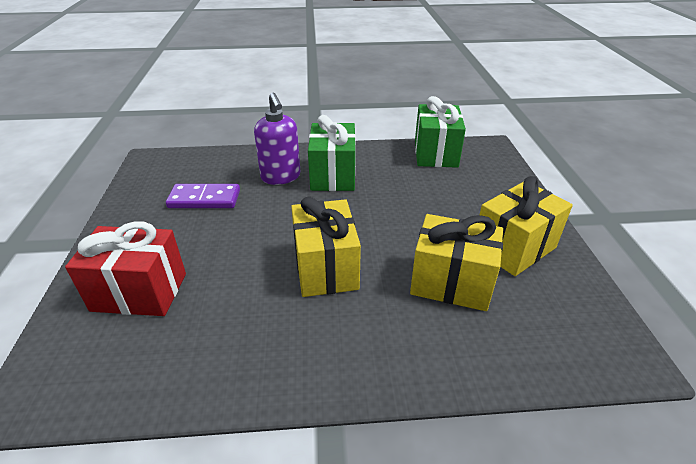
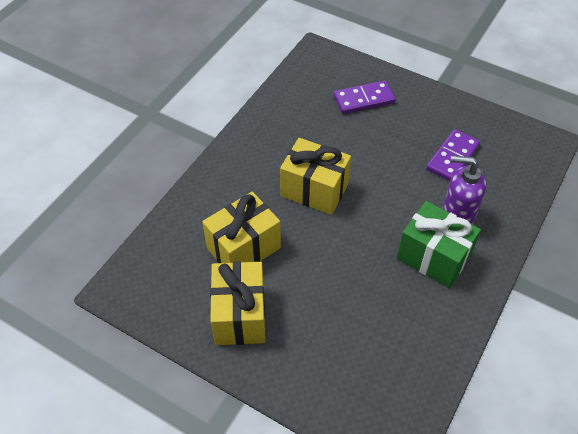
camera: 125 degrees right, 15 degrees up
(139, 292) = (364, 99): red gift -> purple domino
(435, 153) = (417, 374): green gift -> none

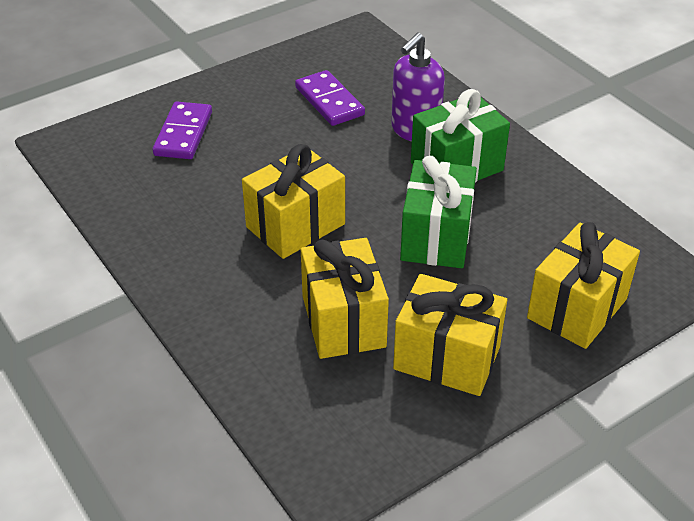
camera: 65 degrees left, 10 degrees down
(326, 381) = (577, 308): none -> yellow gift
(349, 271) = (436, 237): none -> green gift

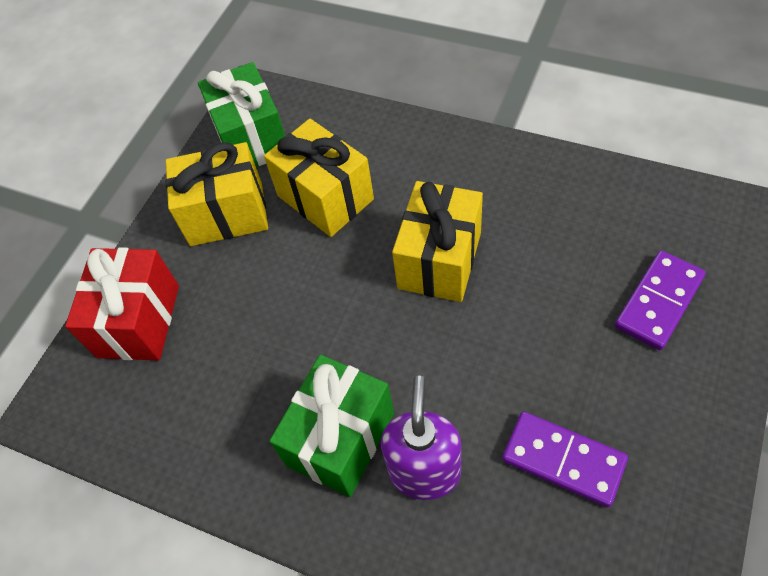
camera: 155 degrees right, 15 degrees up
(183, 134) = (658, 302): purple domino -> purple domino turned 60 degrees clockwise
(436, 237) = (303, 325): green gift -> green gift (251, 139)
(577, 308) = (138, 321): yellow gift -> red gift

